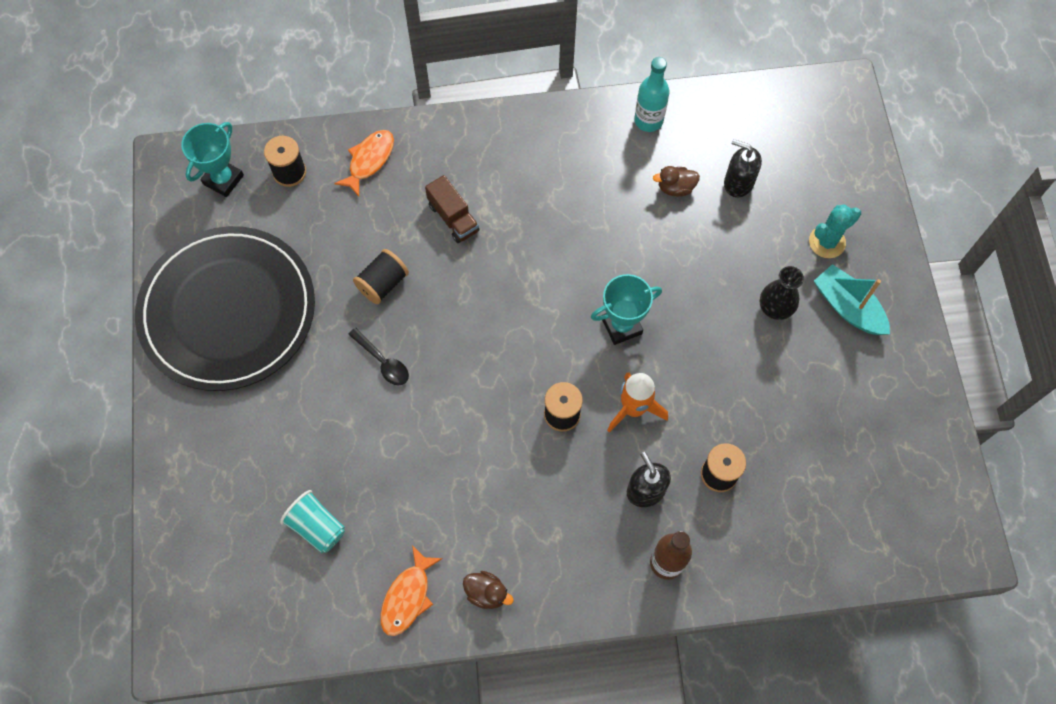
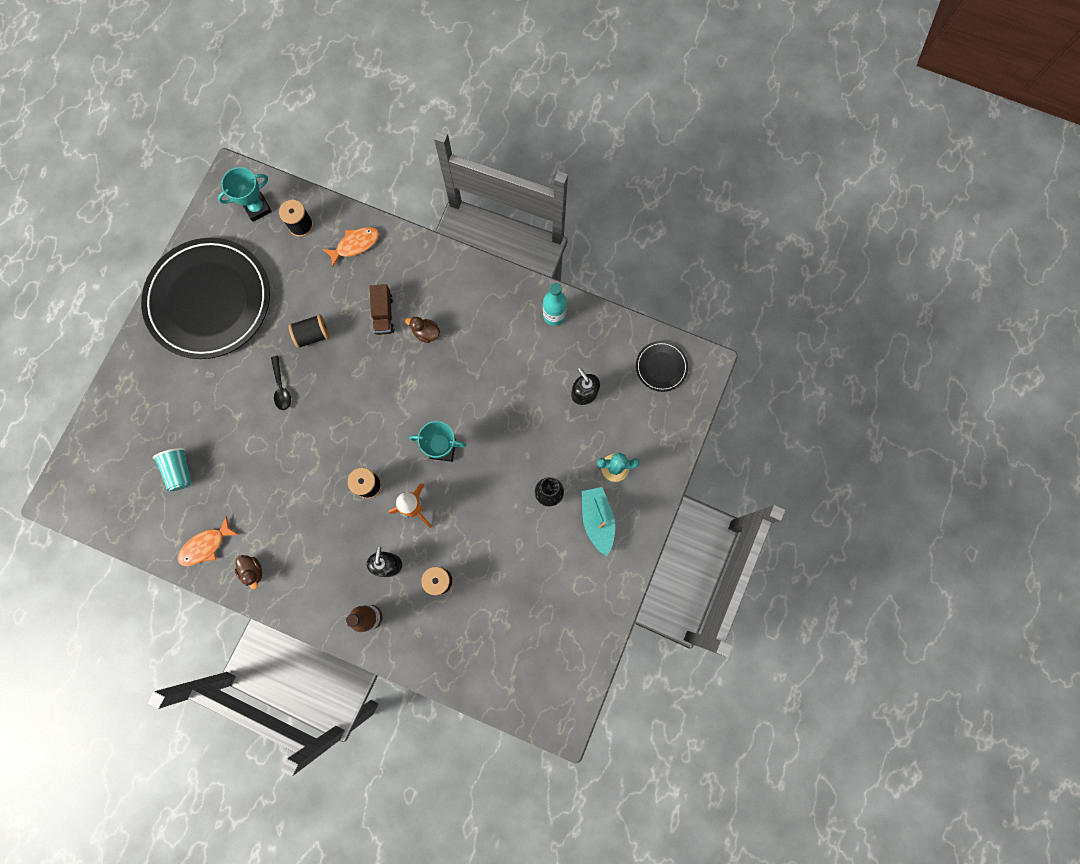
camera: 30 degrees right, 10 degrees up
(675, 188) = (540, 373): brown duck -> brown duck (426, 333)
(801, 113) = (661, 367): none -> black plate

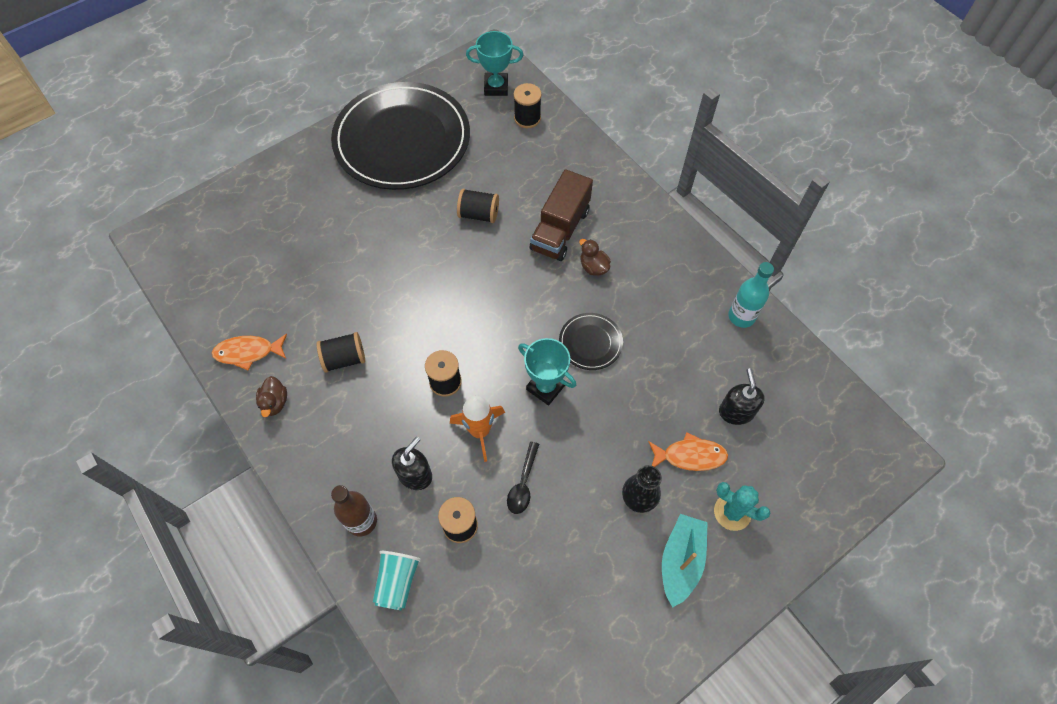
camera: 30 degrees right, 15 degrees down
(180, 471) = (273, 271): turquoise cup -> turquoise cup (397, 582)
(281, 387) = (418, 245): black spoon -> black spoon (523, 484)
(282, 509) = (344, 359): none -> black spool
(355, 245) = (569, 157): orange fish -> orange fish (690, 456)
(383, 314) = (560, 229): brown truck -> brown truck, size x1.55
(661, 367) = (842, 430): black plate -> black plate (590, 342)

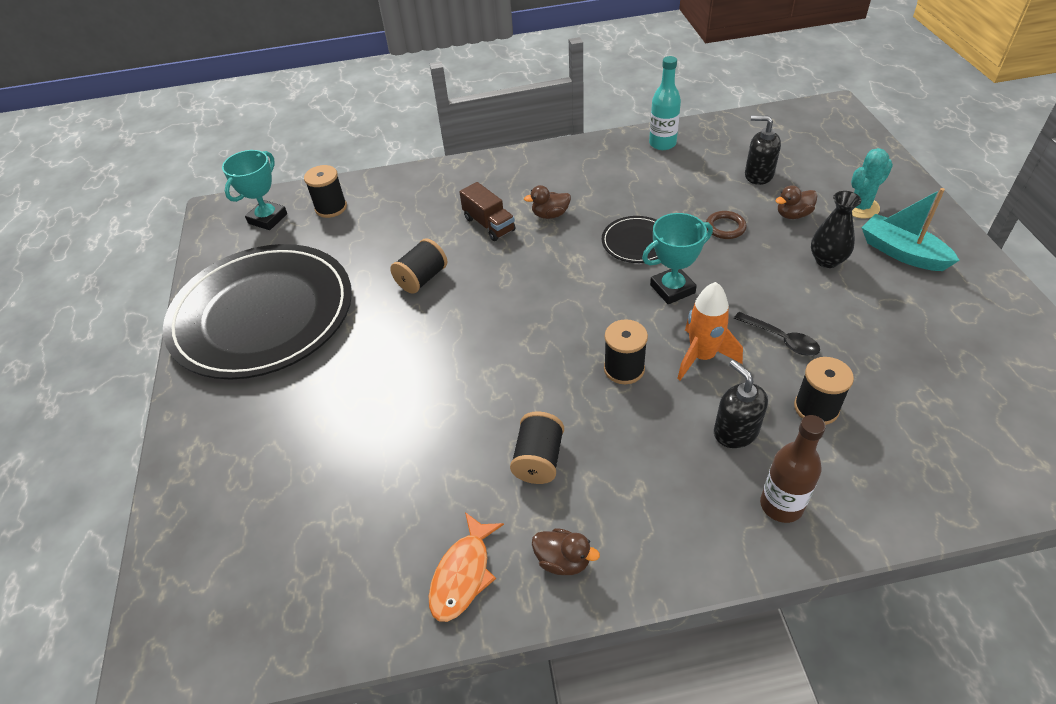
camera: 60 degrees left, 15 degrees down
(397, 582) = (875, 490): turquoise cup -> none
(560, 229) = (489, 224): brown truck -> brown truck, size x0.65
(643, 404) = (725, 227): none -> brown ring
(690, 456) = (793, 215): orange fish -> brown duck

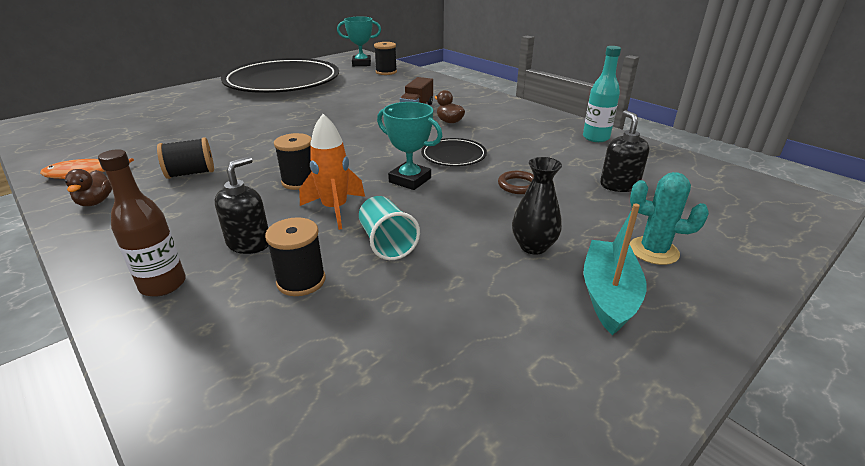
camera: 55 degrees right, 15 degrees down
(422, 279) = (344, 104): black spool -> none
(781, 339) = (387, 243): black spoon -> turquoise cup
(793, 215) = (583, 214): brown duck -> none

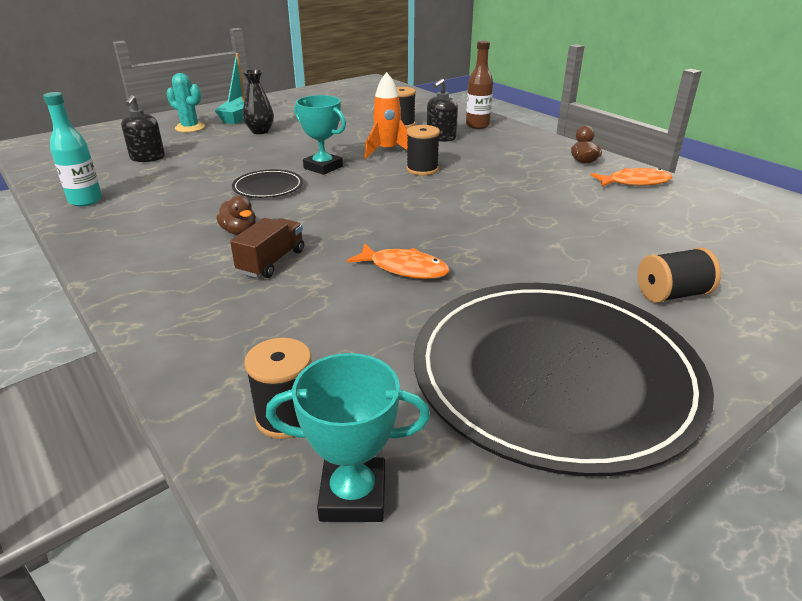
camera: 175 degrees left, 0 degrees up
(191, 173) = (530, 179): black spool -> black spool (672, 294)
(336, 108) = (404, 268): none -> orange fish
(387, 243) = (351, 135): turquoise cup -> none
(518, 185) = (232, 160): brown ring -> none

